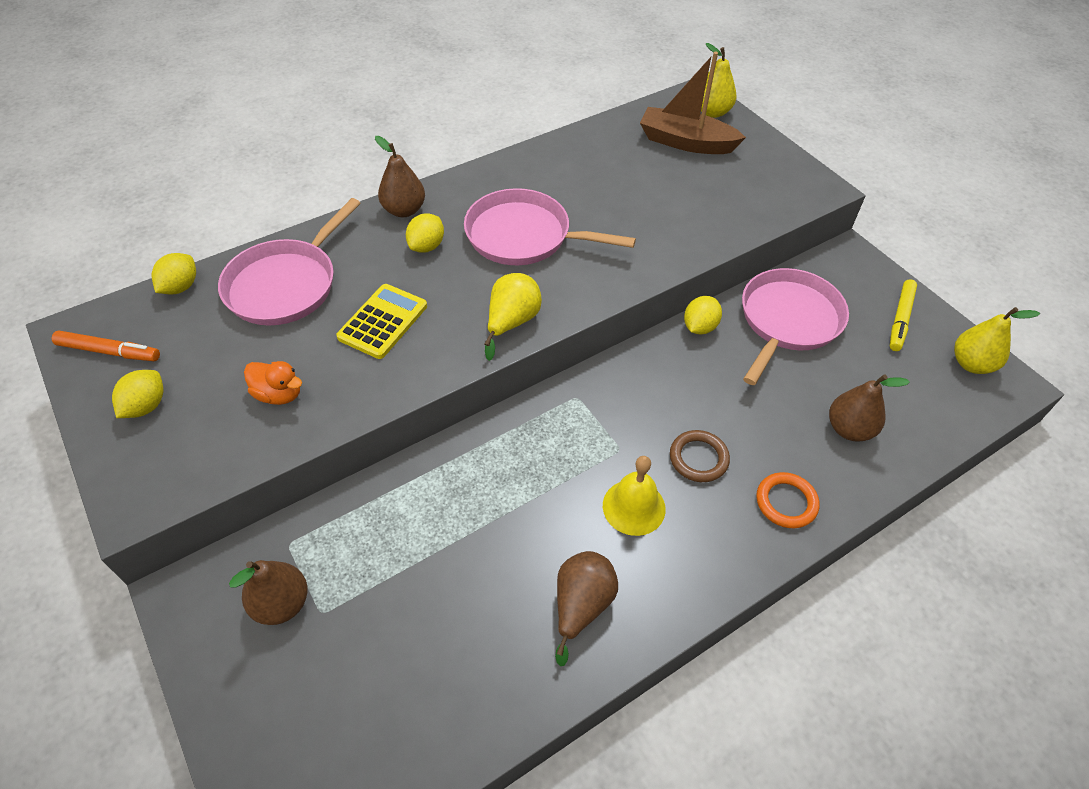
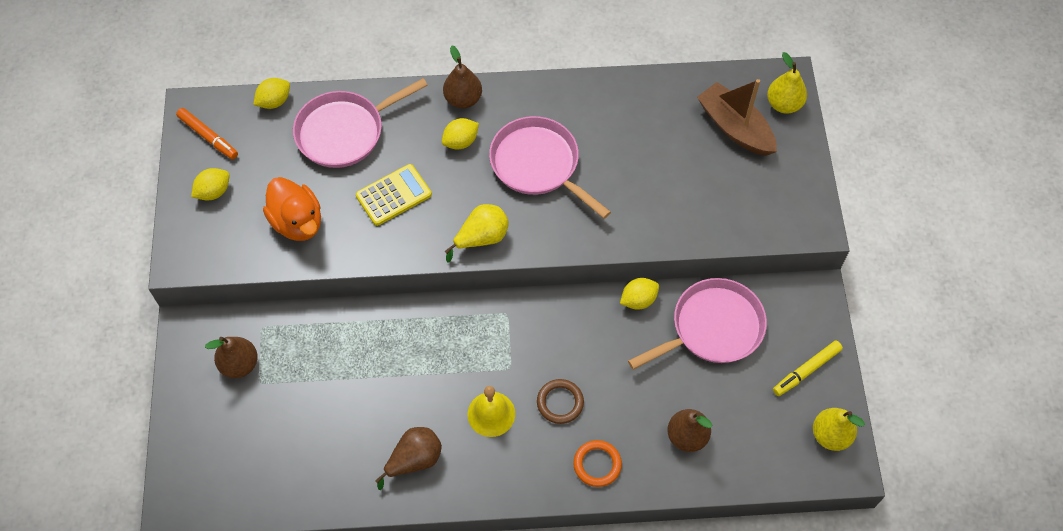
camera: 30 degrees right, 10 degrees up
(279, 394) = (297, 222): orange duck -> orange duck, size x1.63

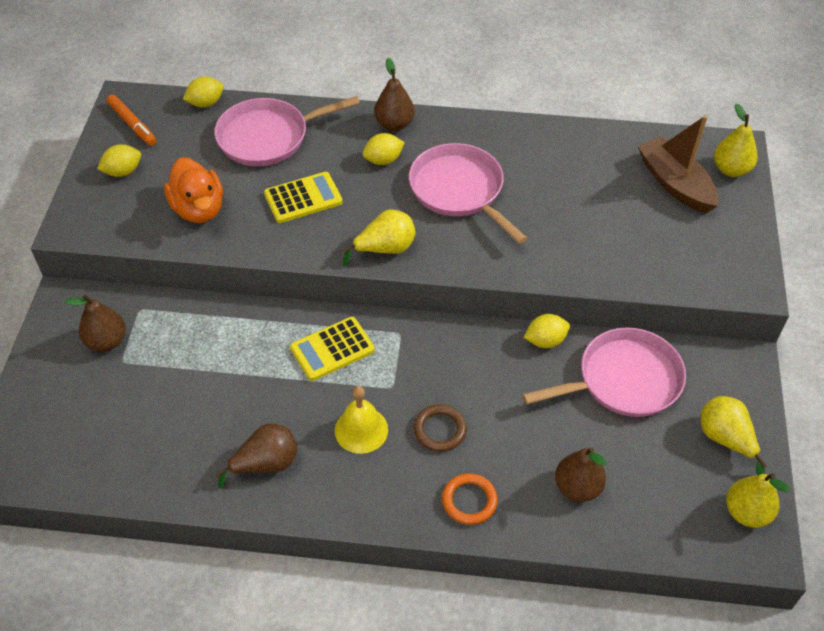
camera: 10 degrees right, 10 degrees down
(449, 339) = (332, 349): none -> yellow calculator
(806, 370) = (725, 439): yellow marker -> yellow pear

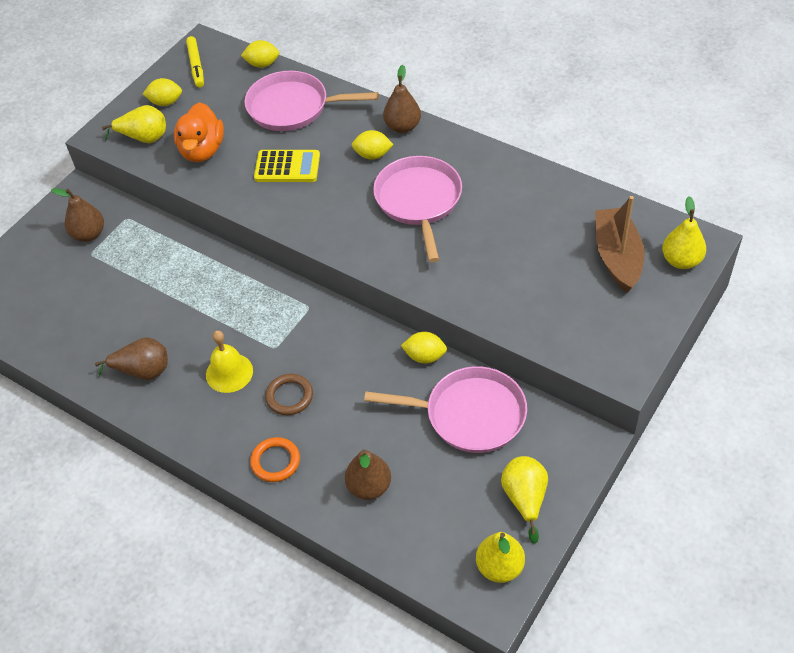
camera: 30 degrees right, 0 degrees up
(132, 124) = (196, 66): orange marker -> yellow marker
(332, 349) = (248, 300): yellow calculator -> none
(385, 249) = (324, 230): yellow pear -> yellow pear (144, 138)

